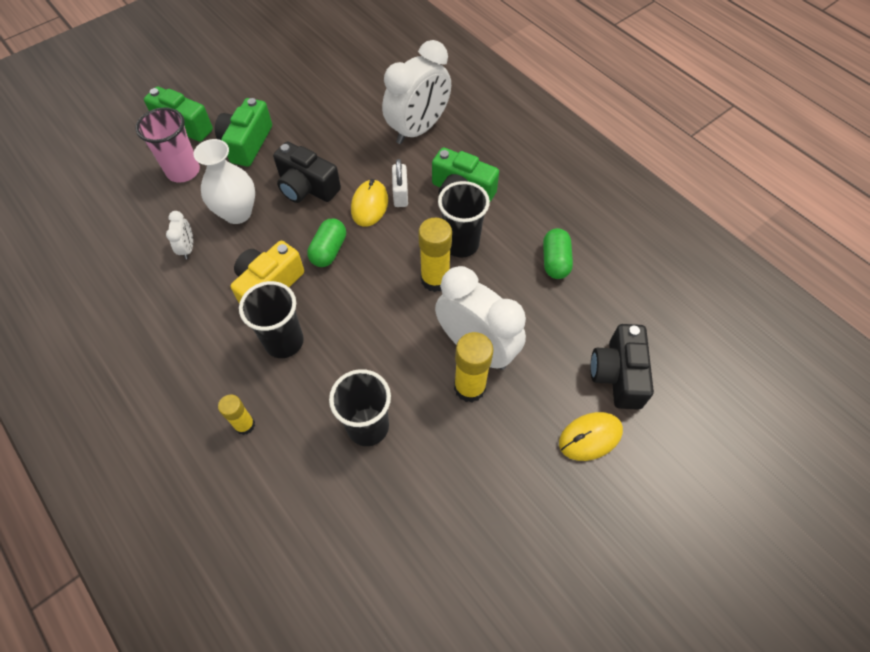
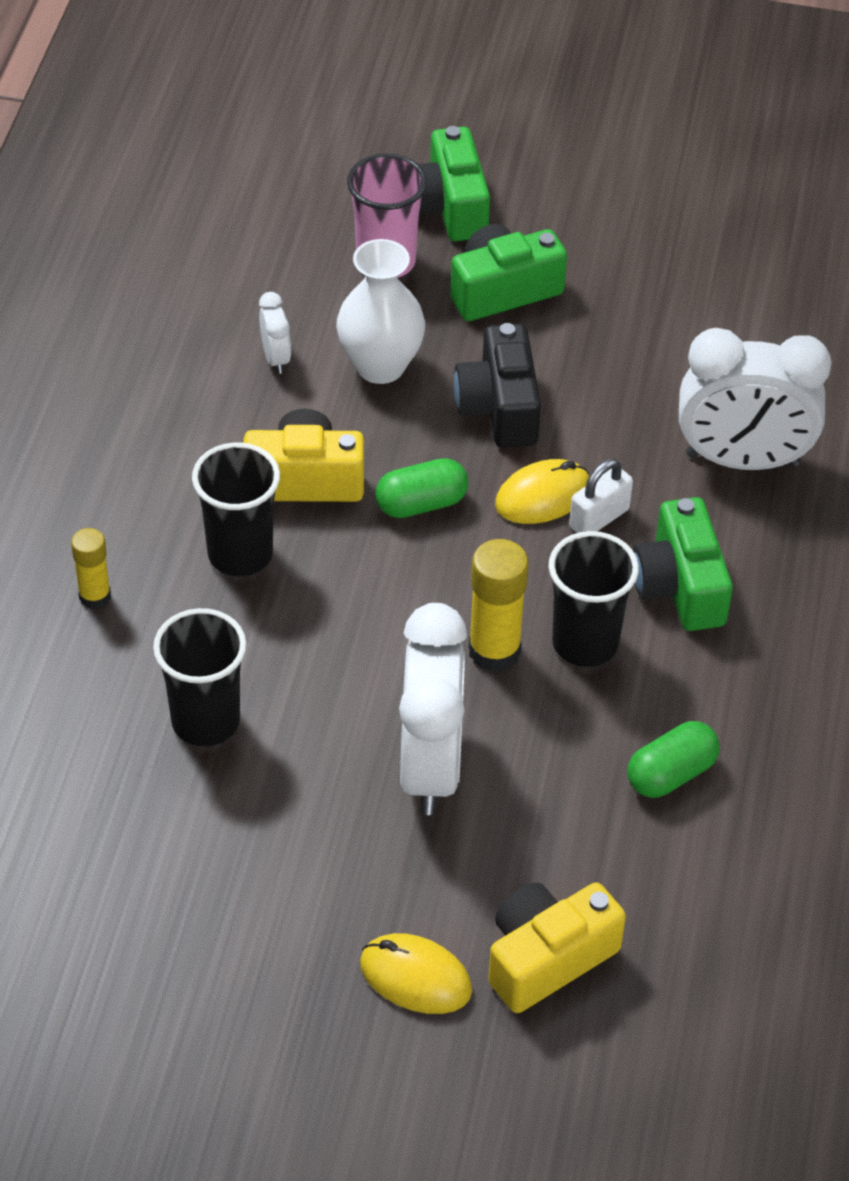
camera: 50 degrees right, 10 degrees down
(188, 248) = (276, 358): white clock -> white clock turned 60 degrees counterclockwise
(469, 387) = (362, 795): yellow glue stick -> none
(618, 374) = (547, 958): black camera -> yellow camera

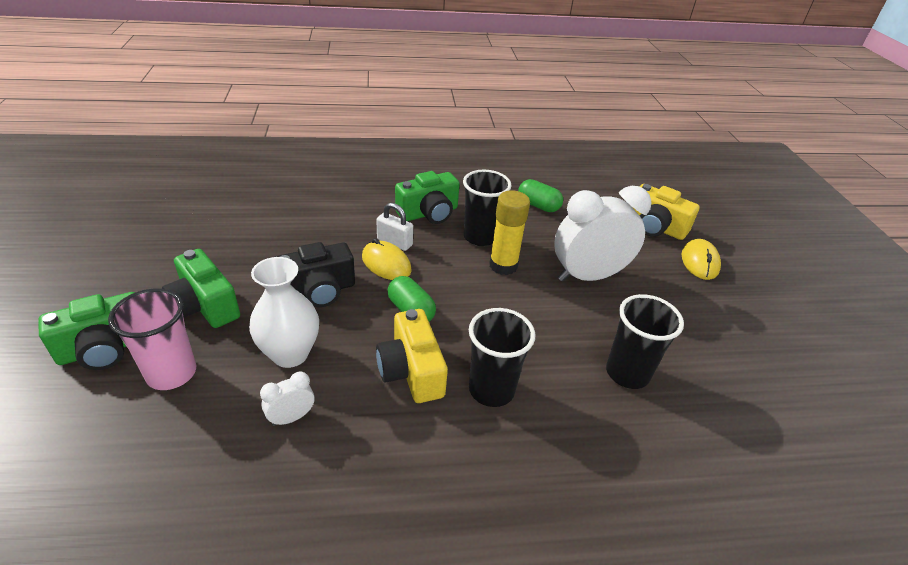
camera: 110 degrees left, 10 degrees down
(95, 596) = (572, 467): yellow glue stick -> none
(742, 460) = (336, 202): white clock -> none

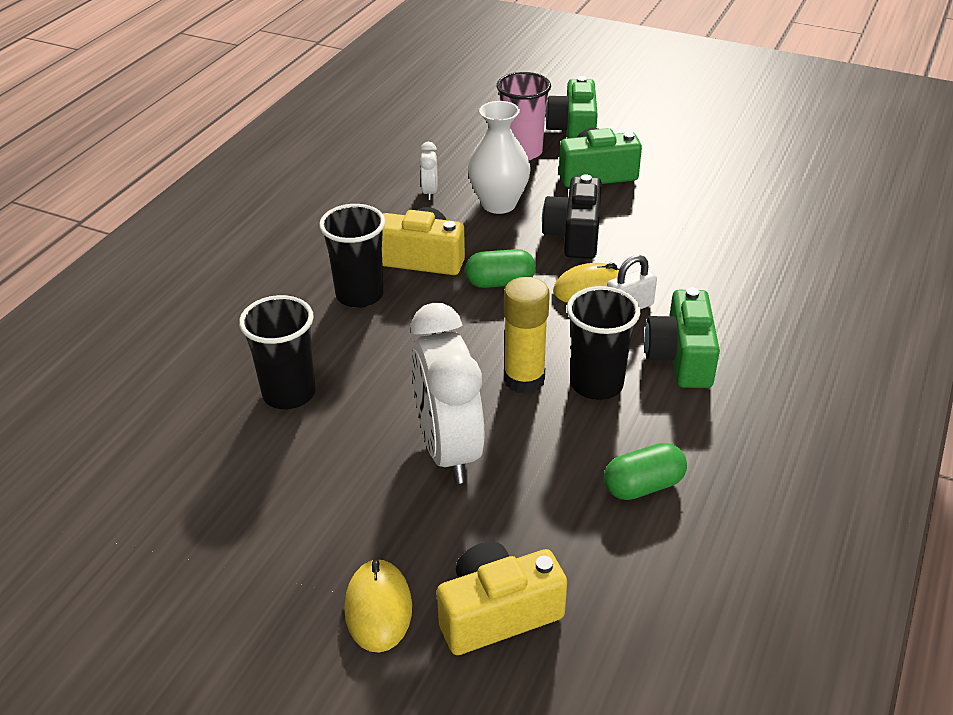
camera: 125 degrees right, 0 degrees up
(588, 276) = (448, 450): white clock -> white clock turned 150 degrees clockwise
(699, 262) = (378, 608): yellow mouse -> yellow mouse turned 45 degrees clockwise

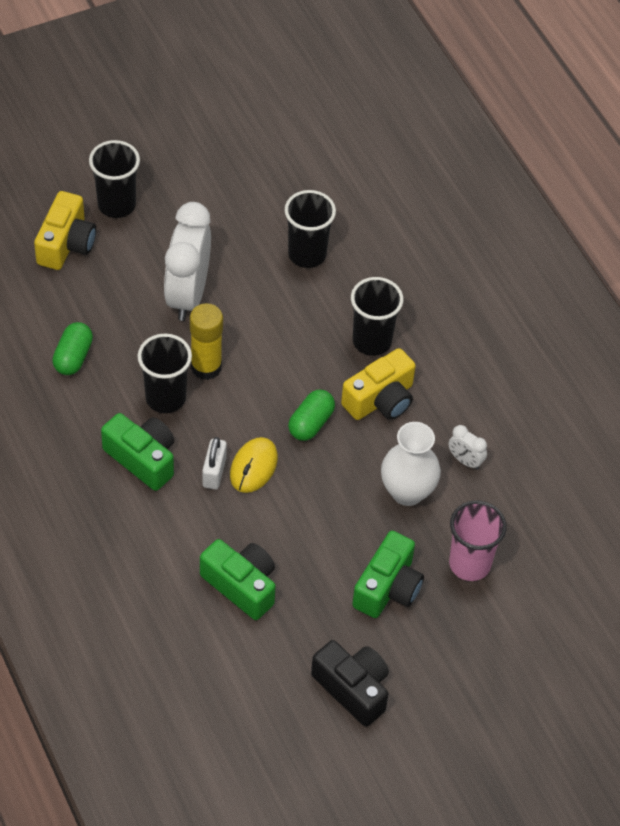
camera: 125 degrees right, 15 degrees up
(378, 608) = (116, 205): yellow mouse -> black cup
(448, 450) = (187, 294): white clock -> white clock turned 105 degrees counterclockwise
(574, 130) = (472, 629): green camera -> green camera (241, 585)
(574, 235) = (322, 507): black camera -> black camera (353, 689)

